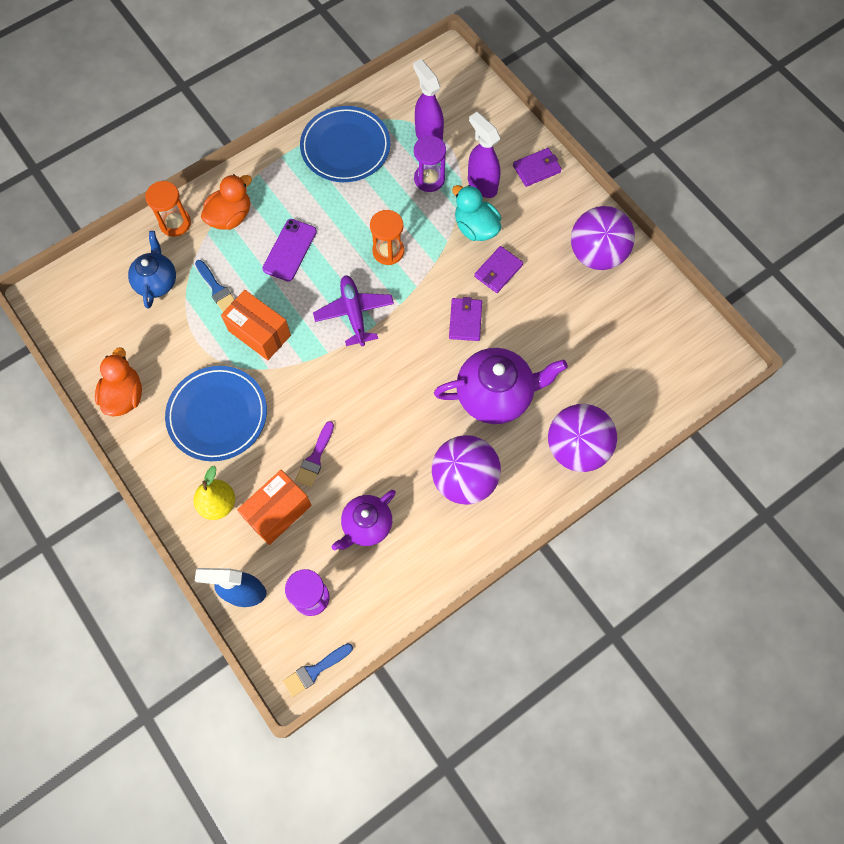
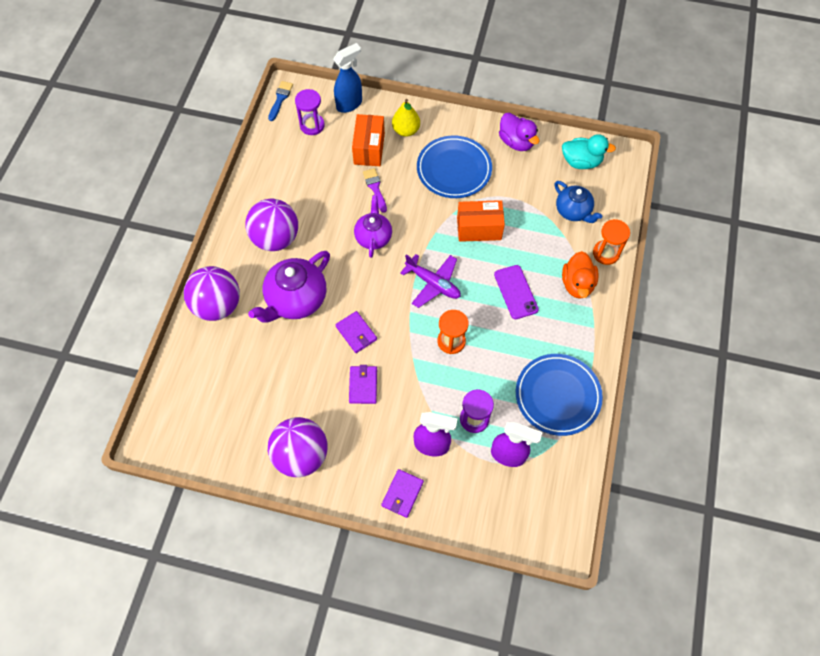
camera: 140 degrees right, 5 degrees down
(124, 396) = (516, 142): orange duck -> purple duck
(217, 289) = (533, 234): blue brush -> none
(366, 525) = (313, 176): purple teapot -> purple teapot (373, 237)
(475, 228) = (406, 406): turquoise duck -> turquoise duck (581, 162)

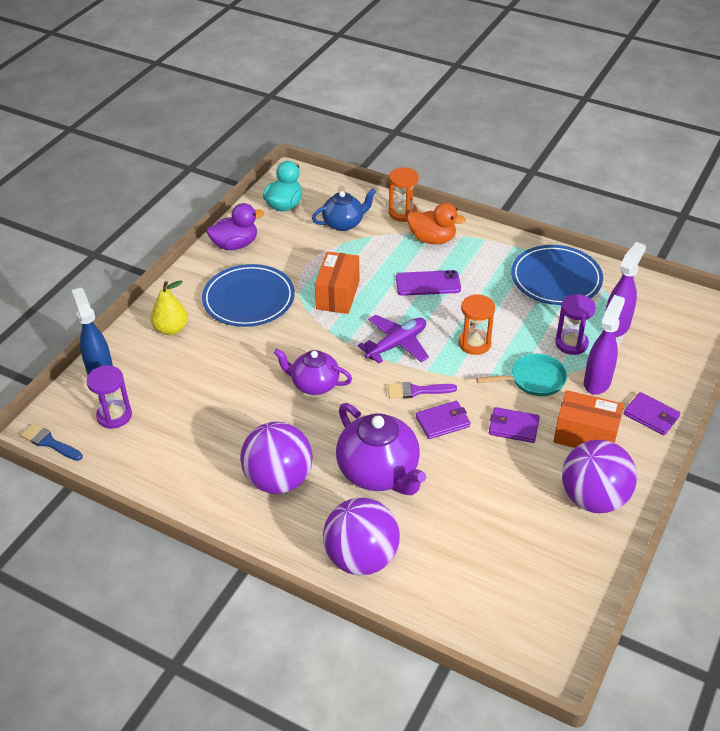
camera: 75 degrees left, 20 degrees down
(369, 149) = (181, 366): orange box -> orange box (585, 436)
(375, 188) = (243, 371): purple brush -> purple brush (417, 391)
(421, 394) = (534, 379): none -> turquoise pan

